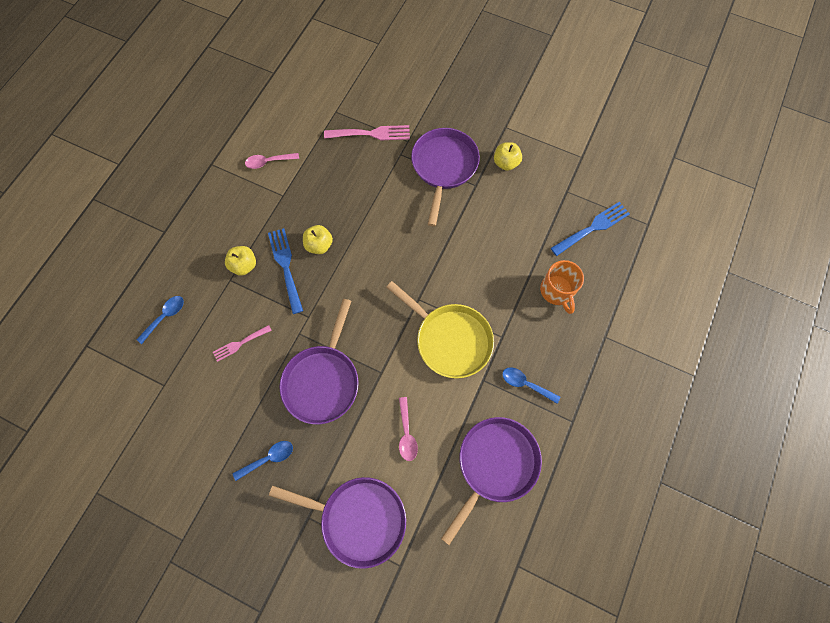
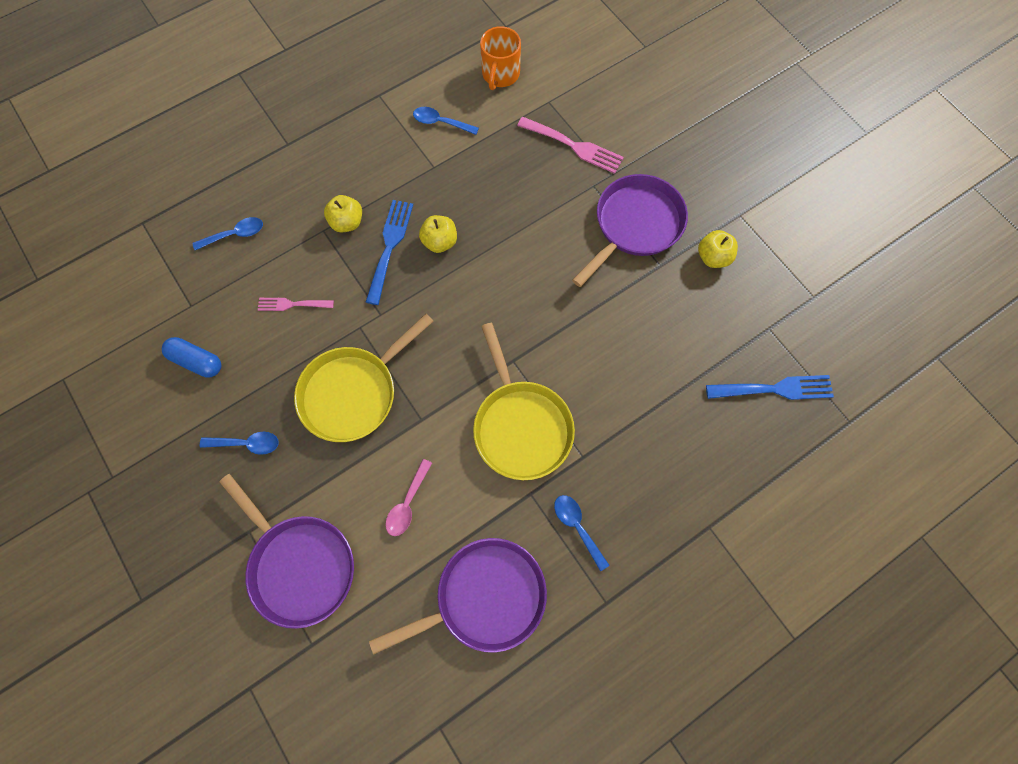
camera: 30 degrees right, 0 degrees up
(194, 422) = (197, 361): none -> blue capsule
(268, 162) = (441, 122): pink spoon -> blue spoon
(323, 380) = (353, 393): purple pan -> yellow pan
(557, 291) = (682, 440): orange mug -> orange mug (500, 75)

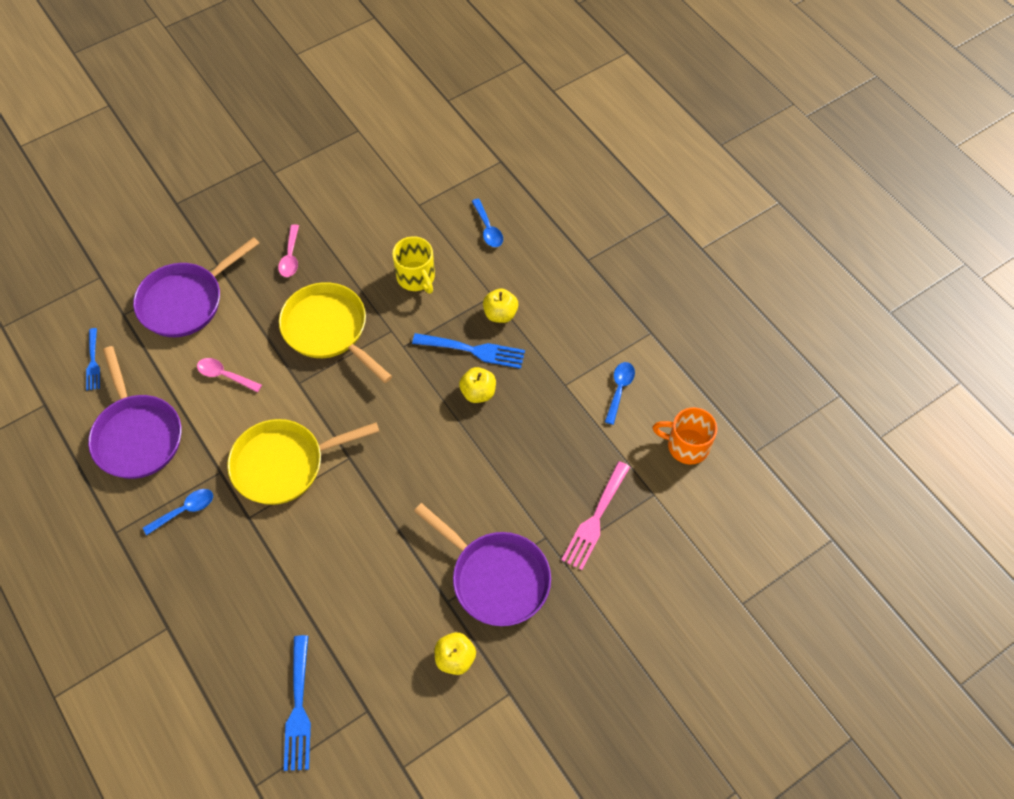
camera: 90 degrees right, 10 degrees down
(197, 361) = (367, 215): blue capsule -> none
(247, 444) = (290, 257): blue spoon -> pink spoon
(292, 304) = (416, 277): pink fork -> yellow mug
(380, 673) = (93, 362): none -> blue fork

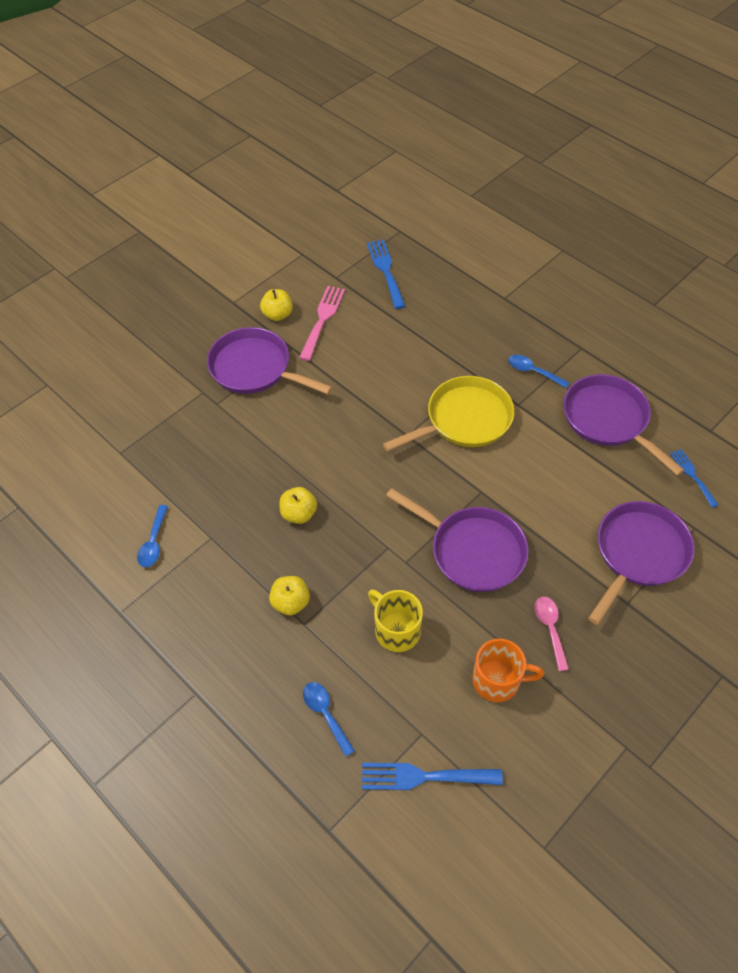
camera: 170 degrees right, 5 degrees down
(185, 510) = (533, 372): blue spoon -> blue spoon turned 75 degrees clockwise
(225, 375) = (557, 486): pink spoon -> none
(328, 330) = (472, 550): yellow pan -> purple pan
(474, 350) = (312, 556): blue fork -> blue fork (424, 777)
(595, 519) = (173, 424): pink fork -> pink fork (322, 319)
(686, 445) = (86, 500): orange mug -> orange mug (498, 680)

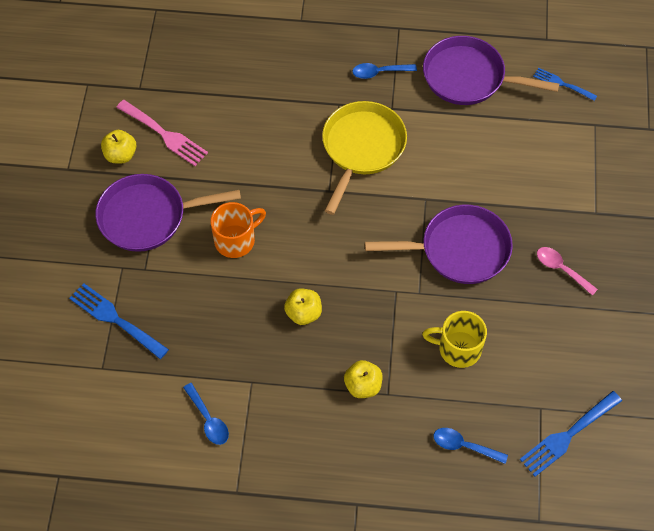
camera: 40 degrees left, 5 degrees up
(322, 319) = (165, 134): pink fork -> pink fork turned 150 degrees clockwise
(385, 271) = (178, 55): blue fork -> blue fork (115, 319)
(498, 680) = (558, 332): orange mug -> orange mug (236, 240)
(638, 554) = (574, 170): purple pan -> none

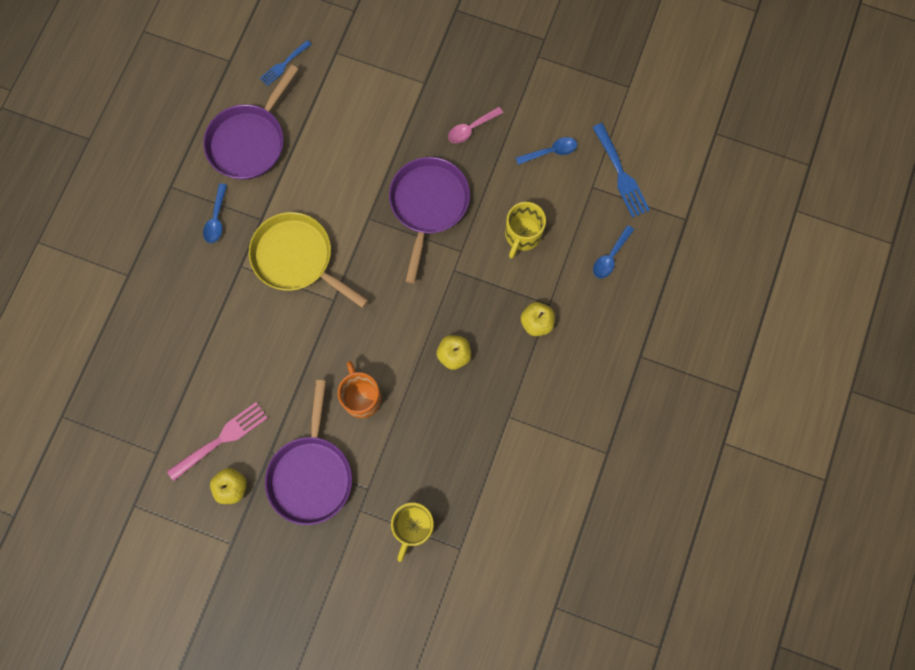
camera: 75 degrees left, 15 degrees up
(115, 319) = (413, 527): blue fork -> yellow mug
(208, 419) = (535, 462): blue spoon -> blue spoon (550, 152)

